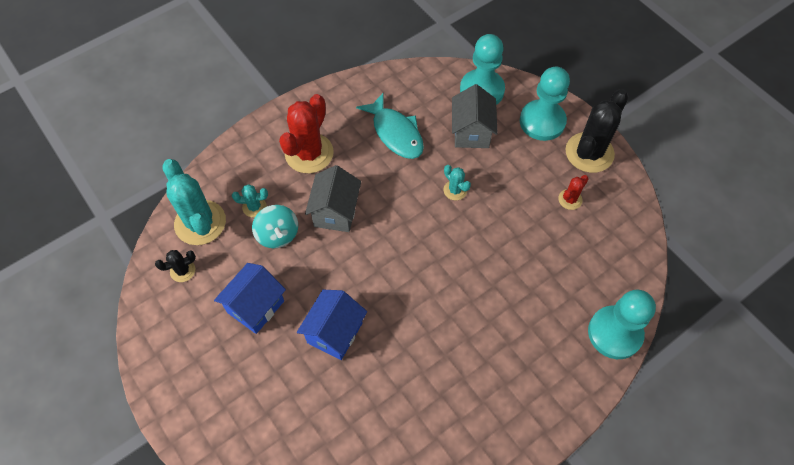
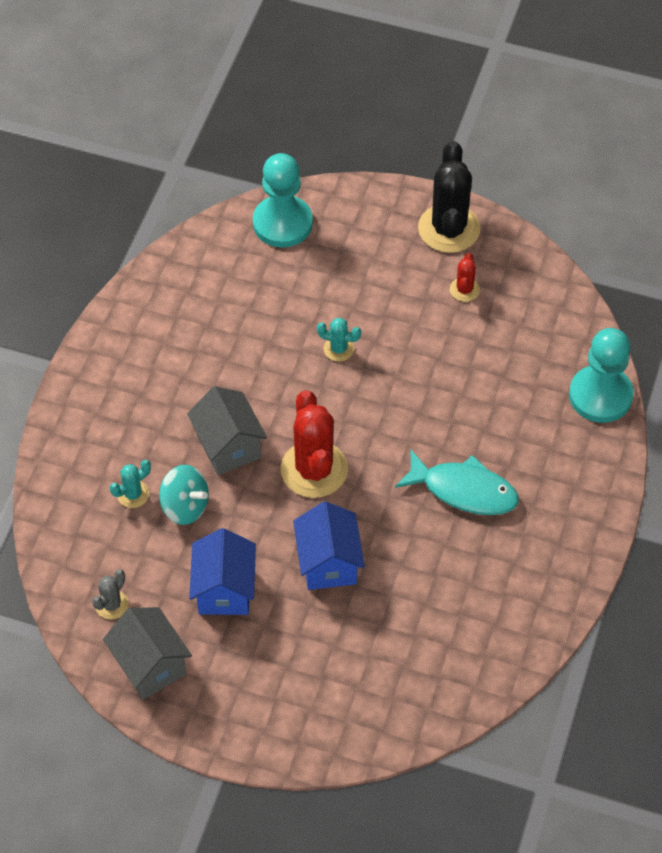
camera: 35 degrees left, 5 degrees down
(182, 271) = (112, 605): black cactus -> grey cactus
(200, 223) = (86, 546): turquoise cactus -> none
(309, 153) = (145, 402): red cactus -> red cactus (314, 469)
(396, 133) = (224, 325): turquoise fish -> turquoise fish (464, 490)
(471, 132) = (307, 277): grey house -> grey house (150, 665)
(542, 121) = (375, 222): turquoise pawn -> none

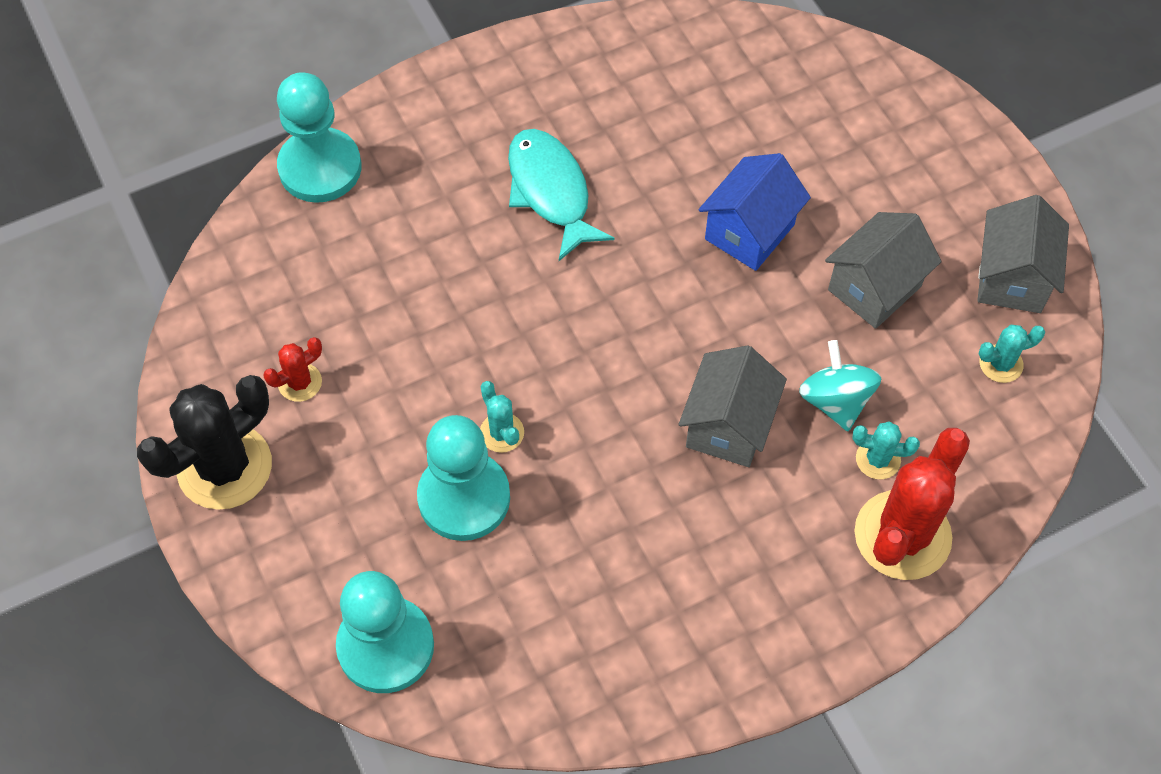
camera: 135 degrees left, 5 degrees up
(112, 605) = (1001, 364): grey cactus -> turquoise cactus
(224, 590) = (874, 288): blue house -> grey house
(314, 469) = (667, 328): red cactus -> red cactus (902, 535)
(321, 307) = (464, 498): none -> turquoise pawn

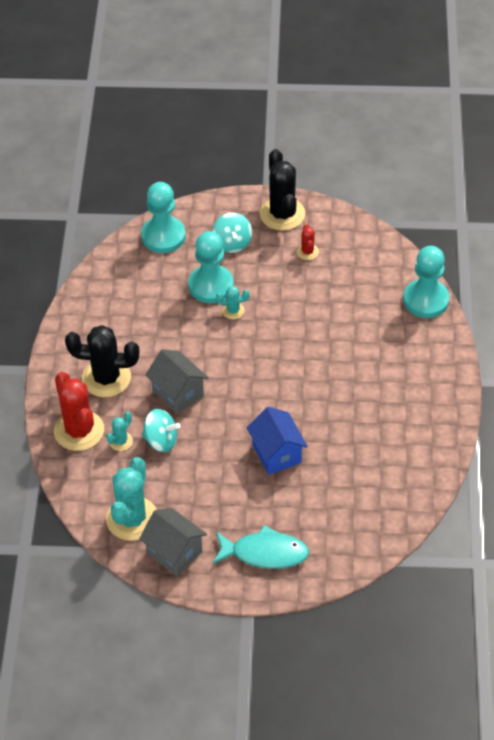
camera: 120 degrees right, 10 degrees down
(341, 514) = (232, 243): none -> turquoise spinning top
(550, 191) = (354, 383): turquoise fish -> turquoise fish (265, 553)
(770, 555) = (106, 378): none -> black cactus
(874, 288) = (209, 489): grey house -> none
(1001, 364) = (132, 519): turquoise cactus -> turquoise cactus, size x2.10

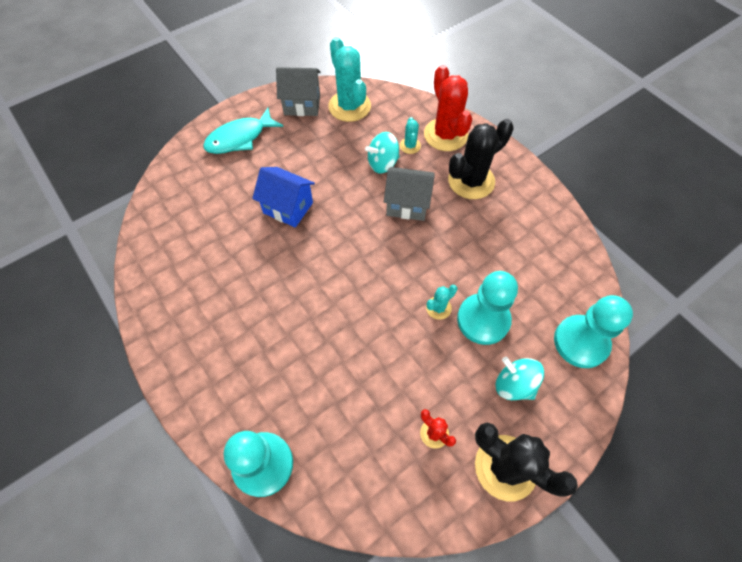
camera: 140 degrees right, 10 degrees up
(79, 431) = (445, 135): red cactus -> red cactus turned 45 degrees clockwise

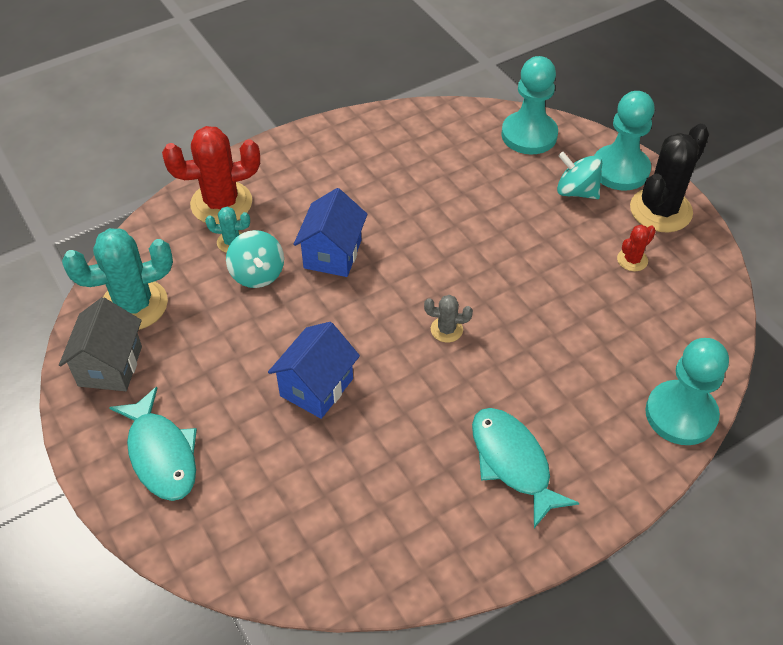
camera: 85 degrees left, 10 degrees down
(224, 331) = (512, 462): none -> turquoise fish
(342, 283) = (446, 329): none -> grey cactus
(407, 204) = (332, 254): grey house -> blue house
(438, 308) = (485, 240): turquoise cactus -> none
(471, 181) = (306, 188): black cactus -> none
(483, 320) = (502, 204): turquoise pawn -> turquoise pawn (620, 170)
(514, 384) = (576, 191): turquoise spinning top -> turquoise spinning top turned 75 degrees clockwise

